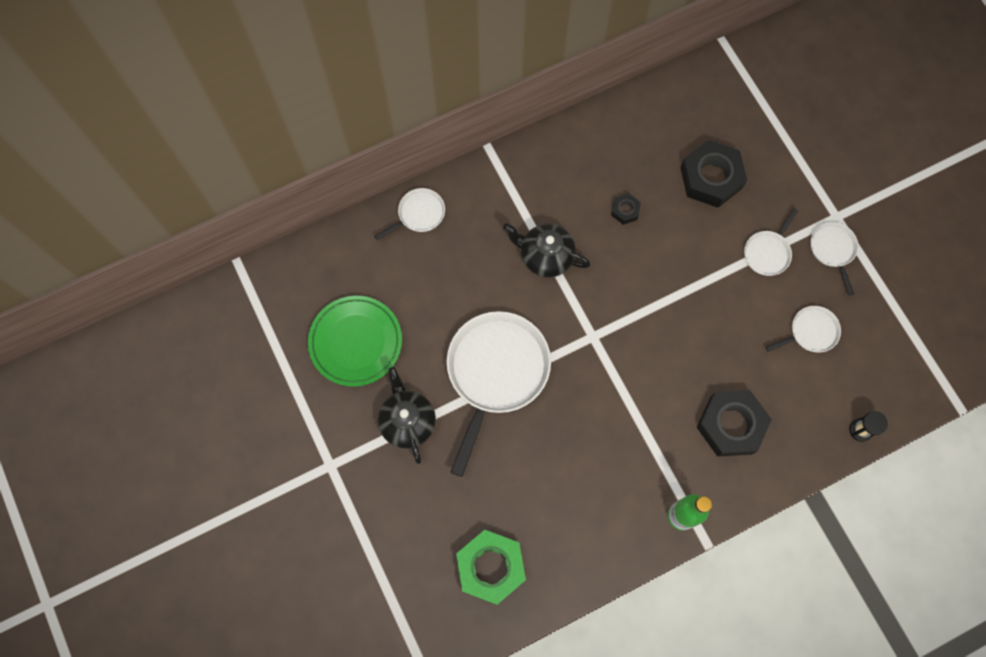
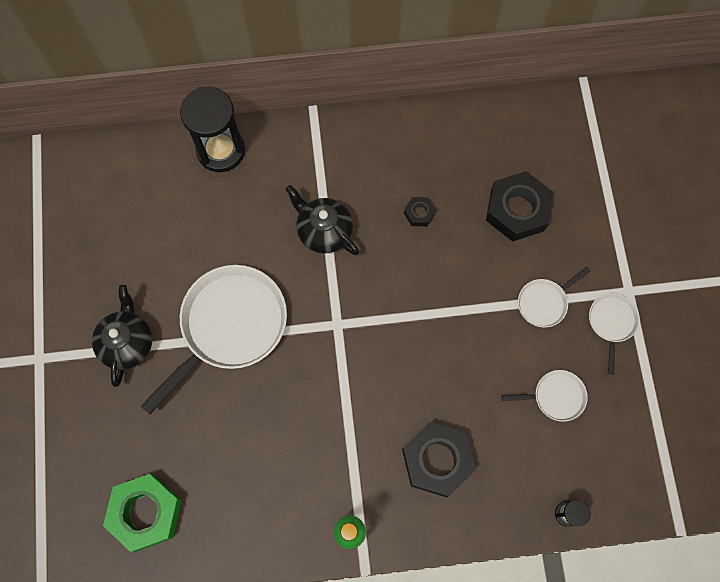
camera: 20 degrees right, 0 degrees up
(356, 342) = (111, 250): green plate -> none
(419, 214) = (221, 150): white pan -> black hourglass

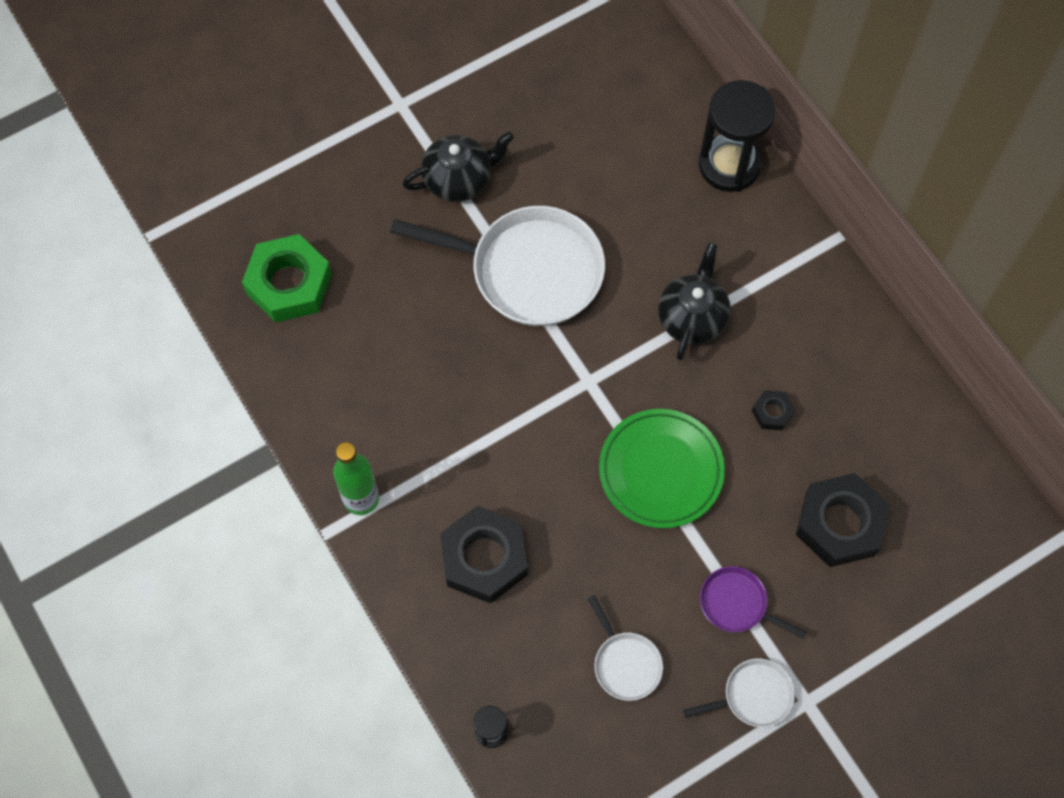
camera: 65 degrees right, 5 degrees down
(427, 307) = (661, 471): none -> green plate
(544, 302) = (737, 604): white pan -> purple pan

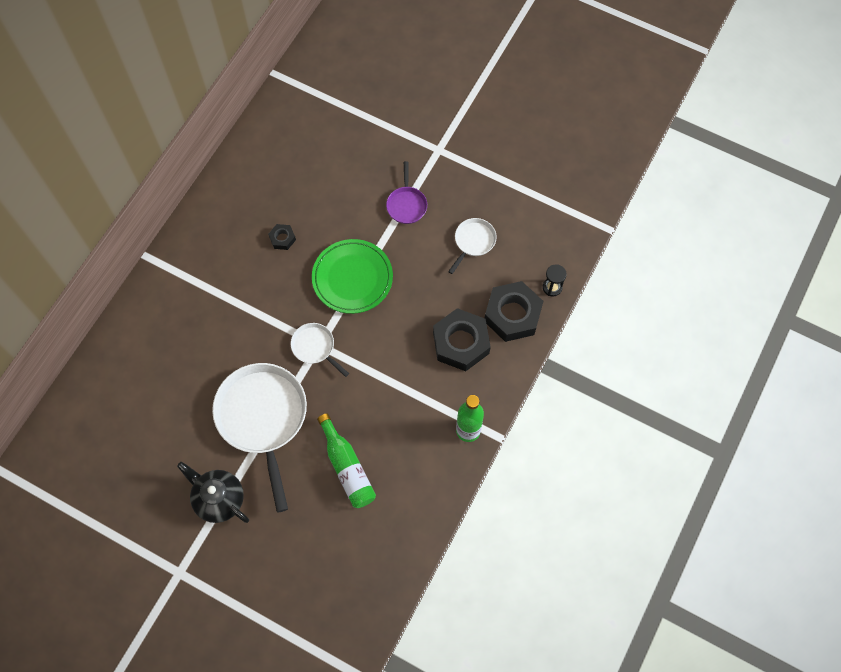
camera: 120 degrees left, 0 degrees up
(289, 284) = (354, 563): green nut -> none
(406, 333) = (347, 467): none -> green bottle
(692, 317) = (244, 309): black teapot -> none
(729, 165) = (123, 339): black hourglass -> none
(753, 696) = (451, 174): white pan -> white pan (315, 347)
(839, 524) = (330, 177): black nut -> black nut (512, 315)

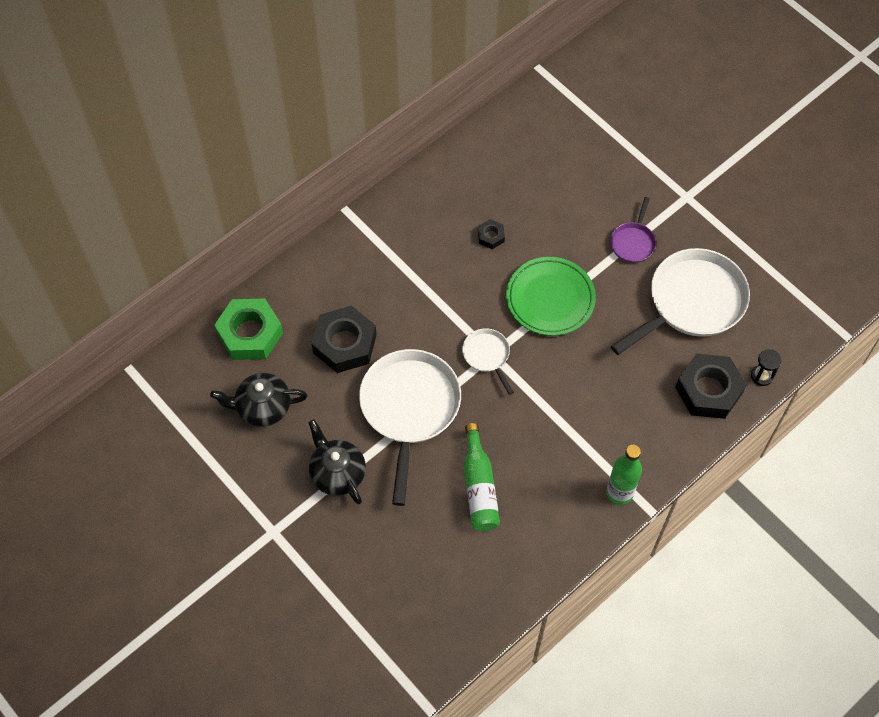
camera: 20 degrees right, 5 degrees down
(96, 398) = (250, 333): none -> green nut
(131, 462) = (263, 407): none -> black teapot
(461, 343) = (642, 401): black nut -> black nut (344, 344)
(473, 242) = (692, 302): white pan -> white pan, size x2.10

